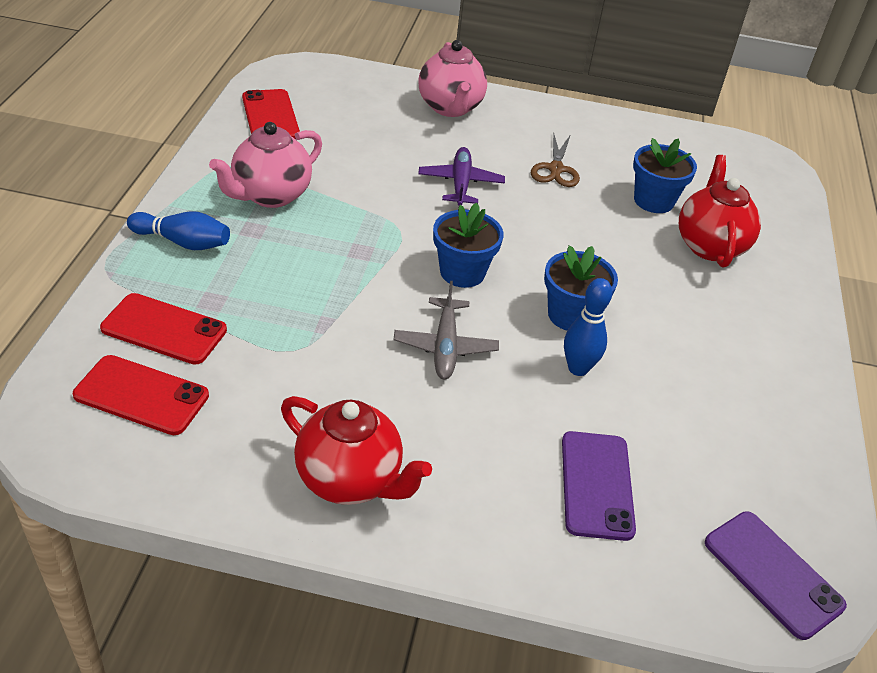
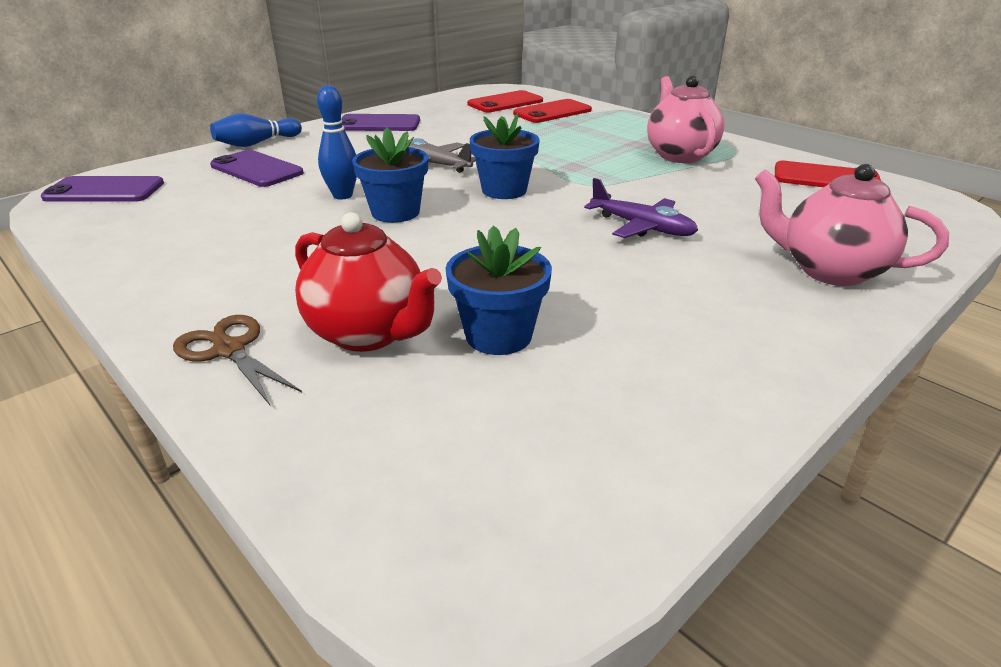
camera: 130 degrees right, 10 degrees down
(183, 242) = (637, 126): blue bowling pin -> blue bowling pin (257, 143)
(350, 480) = (379, 124): red teapot -> purple phone
(556, 169) = (631, 291): brown scissors -> brown scissors (229, 350)

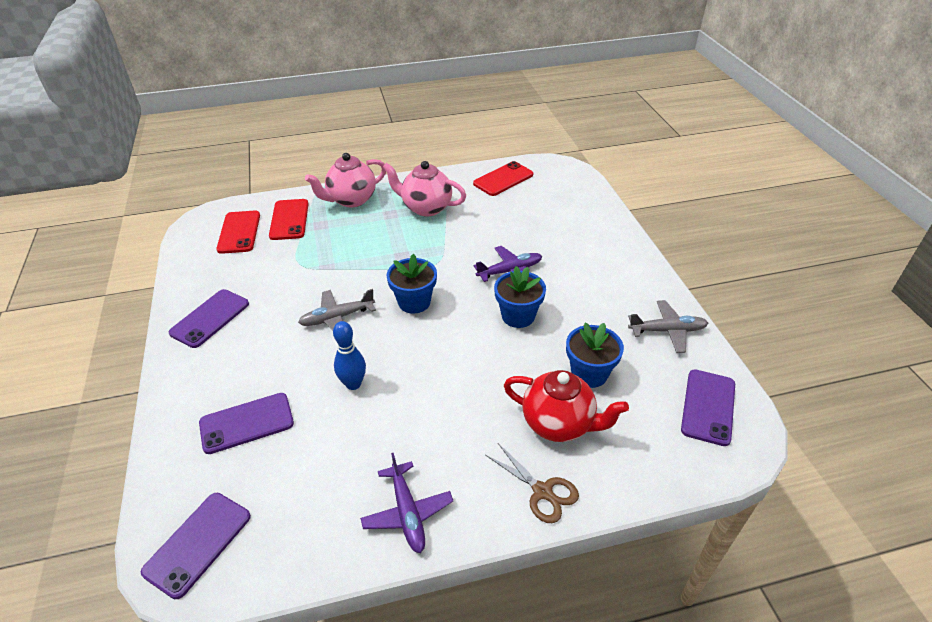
camera: 60 degrees left, 10 degrees up
(164, 269) = (407, 512): none -> purple plane
(229, 350) = (542, 491): brown scissors -> brown scissors turned 120 degrees counterclockwise
(257, 143) = (175, 410): blue bowling pin -> none
(369, 333) = (559, 424): red teapot -> red teapot turned 45 degrees clockwise
(395, 212) = (407, 365): blue flower pot -> blue flower pot (518, 316)
(536, 494) = (708, 407): none -> purple phone
(696, 394) = (667, 331): none -> grey plane
(829, 271) = (596, 238): pink teapot -> pink teapot (351, 200)

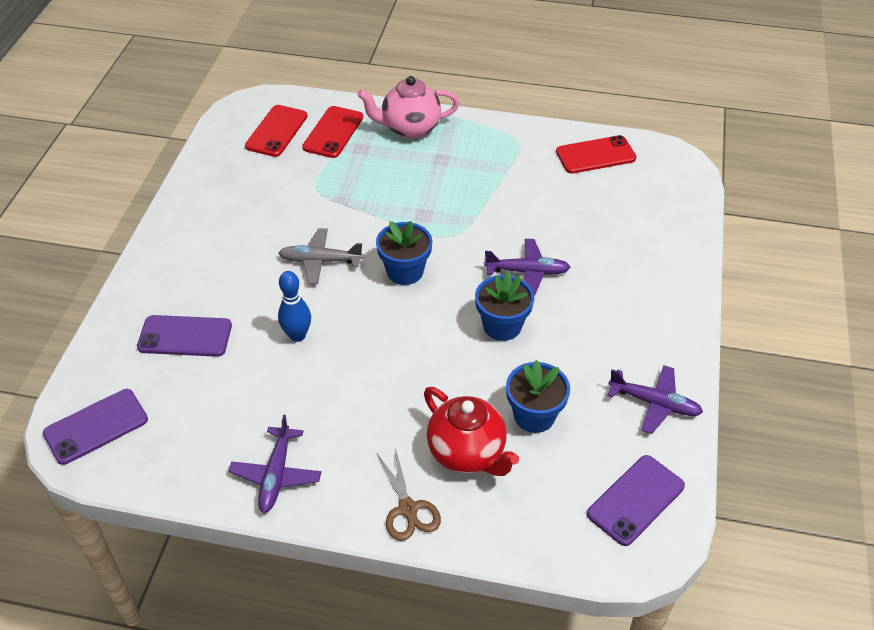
camera: 25 degrees right, 5 degrees up
(210, 318) = (204, 218): purple phone -> none
(426, 208) = (484, 164): pink teapot -> none
(667, 331) = (654, 403): grey plane -> purple plane

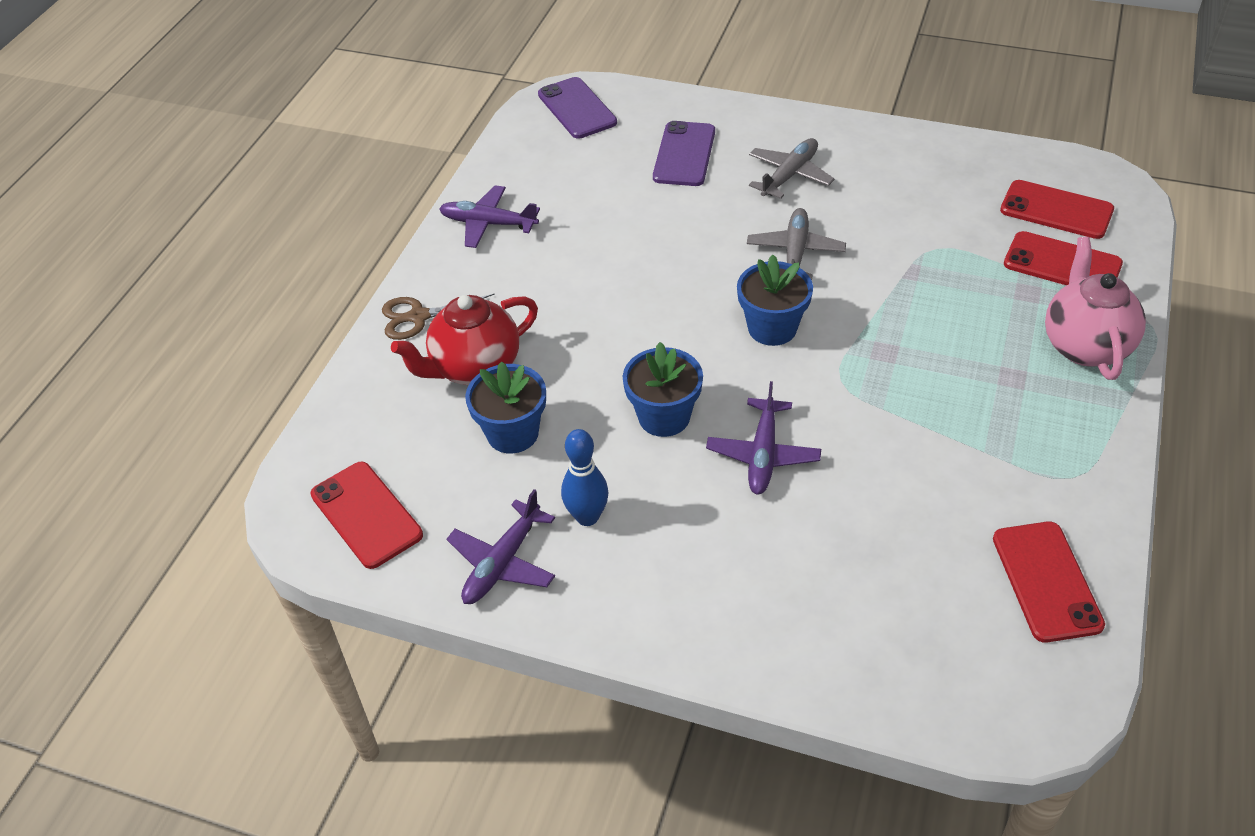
camera: 100 degrees right, 0 degrees up
(223, 267) = (789, 175): none -> grey plane
(297, 335) = (673, 235): blue bowling pin -> blue bowling pin (587, 517)
(635, 500) = (366, 514): purple phone -> red phone

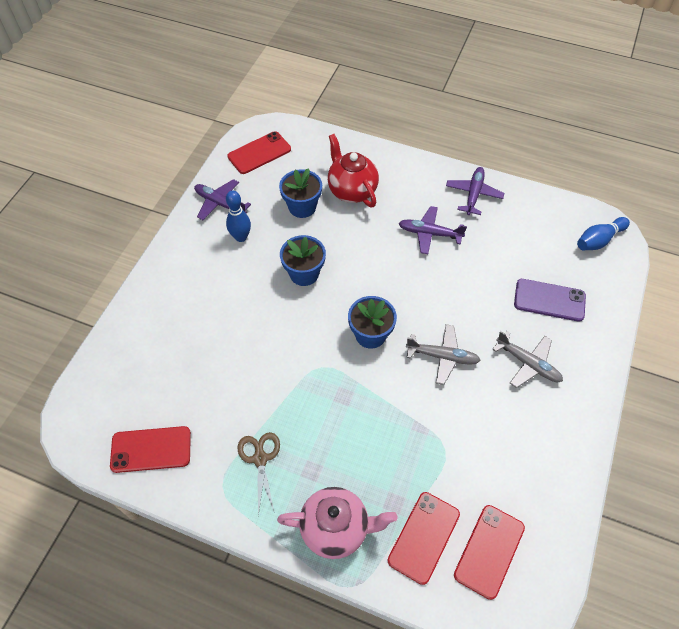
camera: 90 degrees right, 10 degrees up
(419, 317) = (394, 166): brown scissors -> brown scissors (260, 459)
(577, 108) = (599, 240): purple phone -> blue bowling pin
(763, 454) = (269, 319): purple plane -> purple plane (429, 234)

